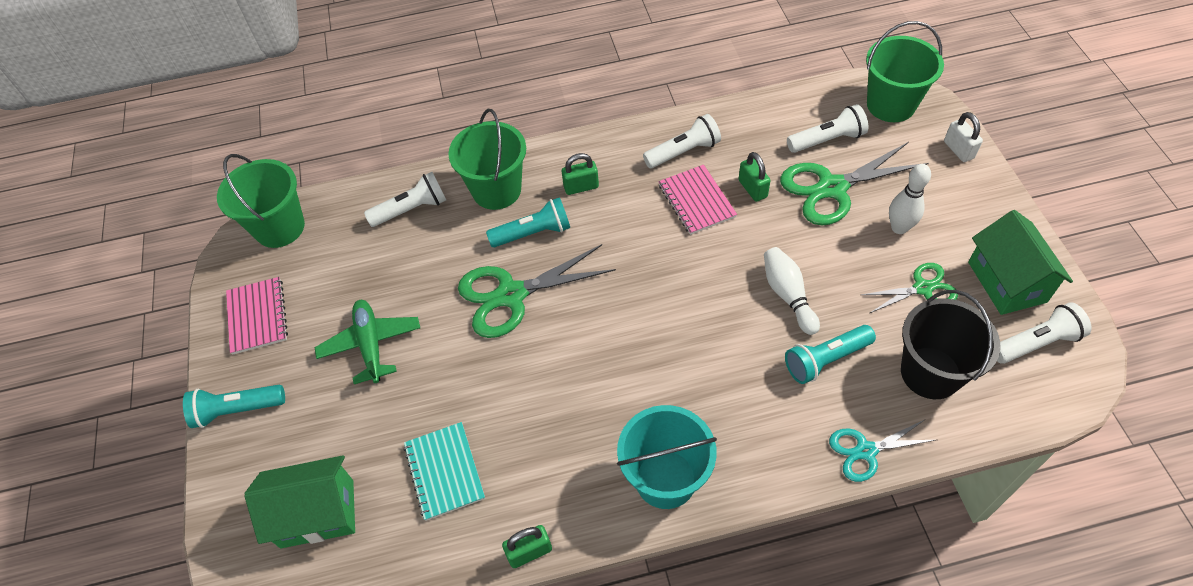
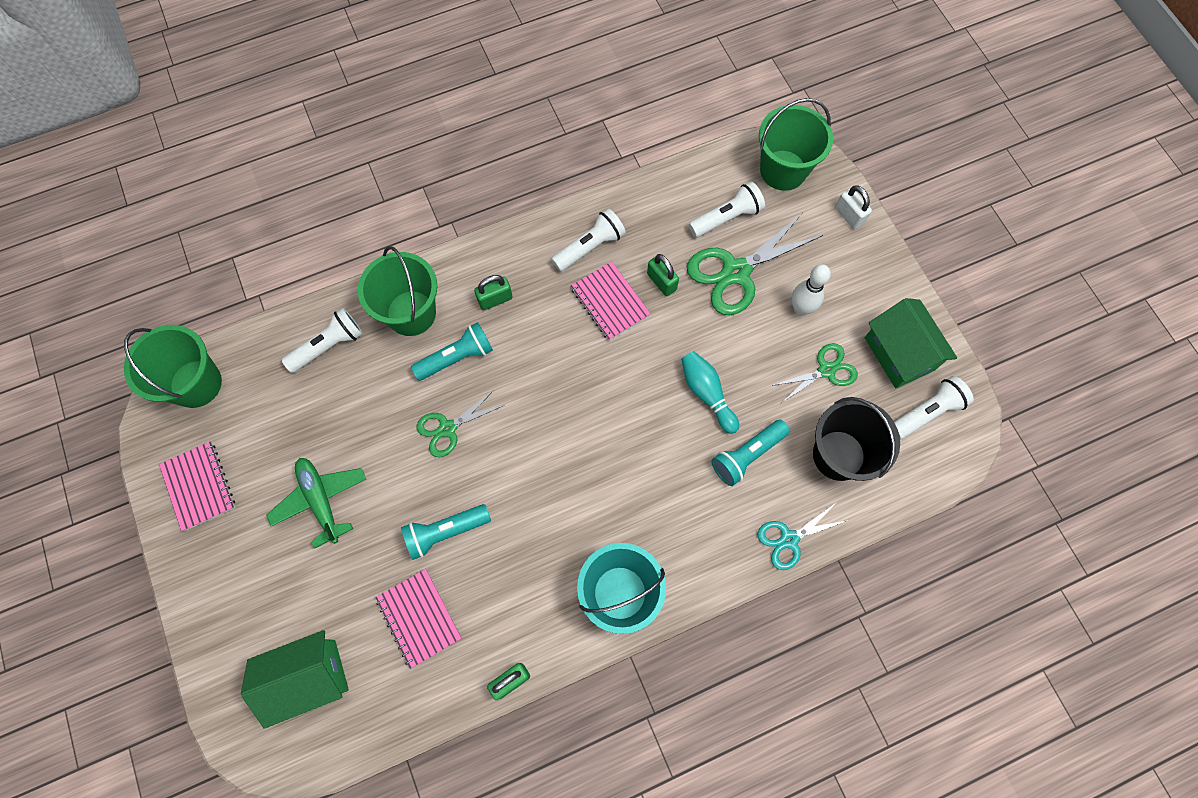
camera: 15 degrees left, 15 degrees up
(237, 410) = (204, 588): turquoise flashlight -> turquoise flashlight (445, 532)
(444, 471) = (419, 618): turquoise notebook -> pink notebook
(511, 295) = (448, 428): green scissors -> green scissors, size x0.58
(788, 295) = (707, 394): white bowling pin -> turquoise bowling pin

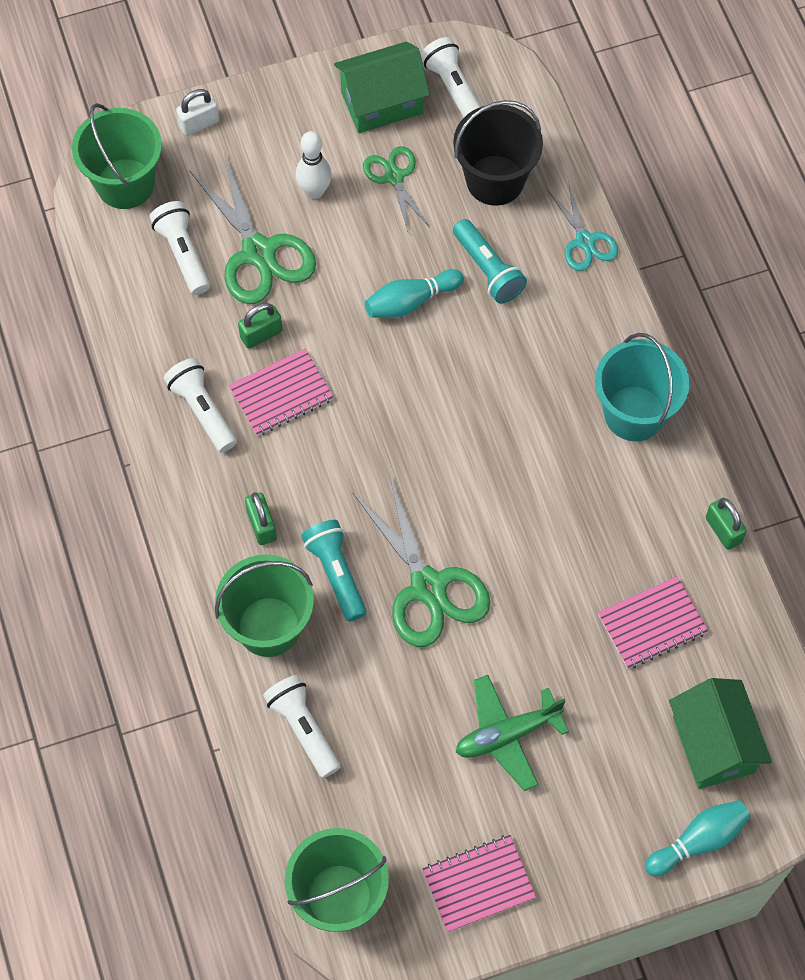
camera: 85 degrees left, 5 degrees down
(224, 667) = (698, 841): none -> turquoise bowling pin
(445, 532) = (555, 593): turquoise flashlight -> none
(448, 428) = (428, 586): green scissors -> green scissors, size x1.71

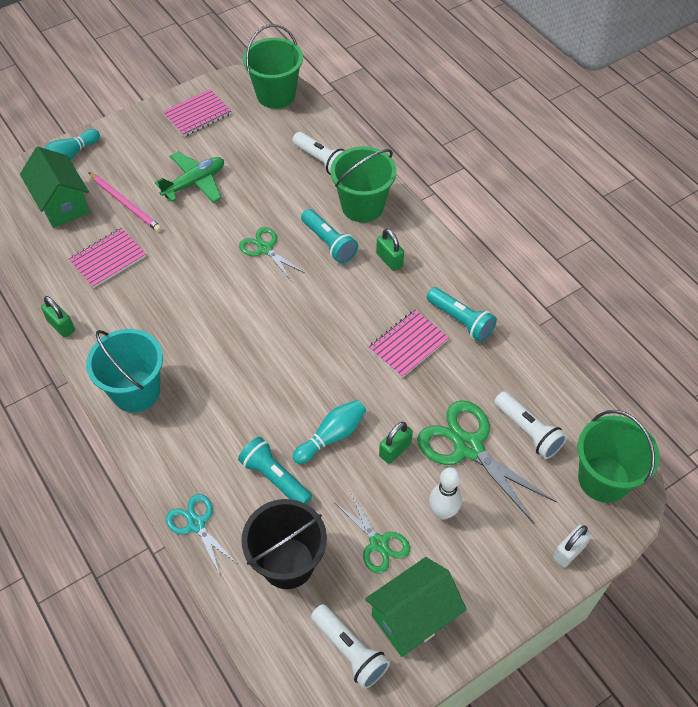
camera: 165 degrees right, 10 degrees down
(202, 410) = (461, 321): white flashlight -> turquoise flashlight
(261, 334) = (440, 383): green padlock -> green padlock (395, 450)
(428, 586) = (265, 248): green scissors -> green scissors, size x0.58
(617, 719) = (126, 204): none -> pink pencil

